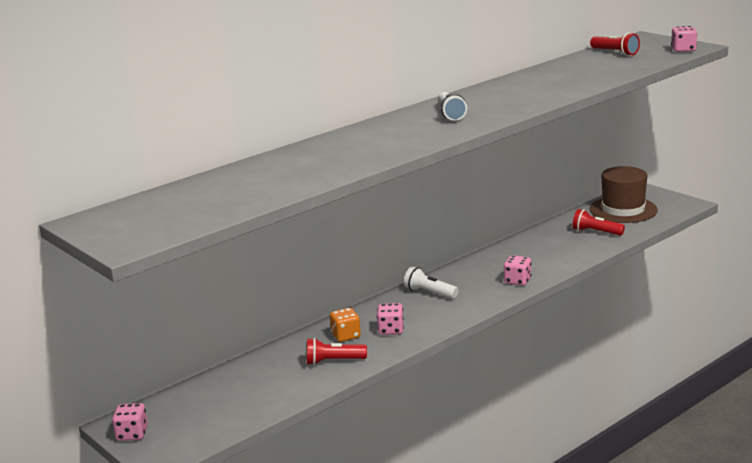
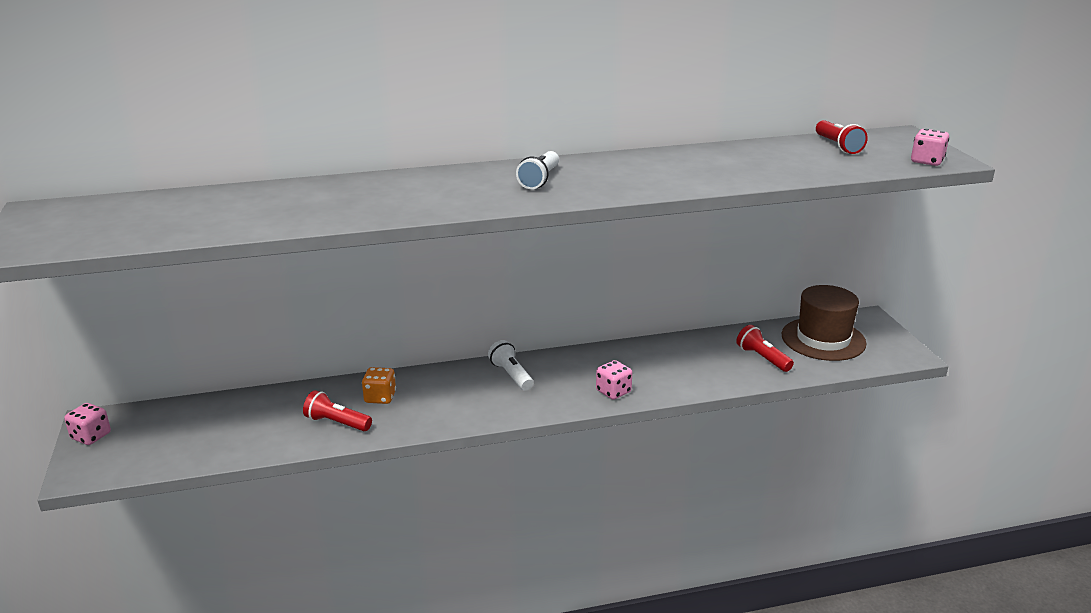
camera: 25 degrees right, 5 degrees up
(391, 330) = (427, 406): pink dice -> none

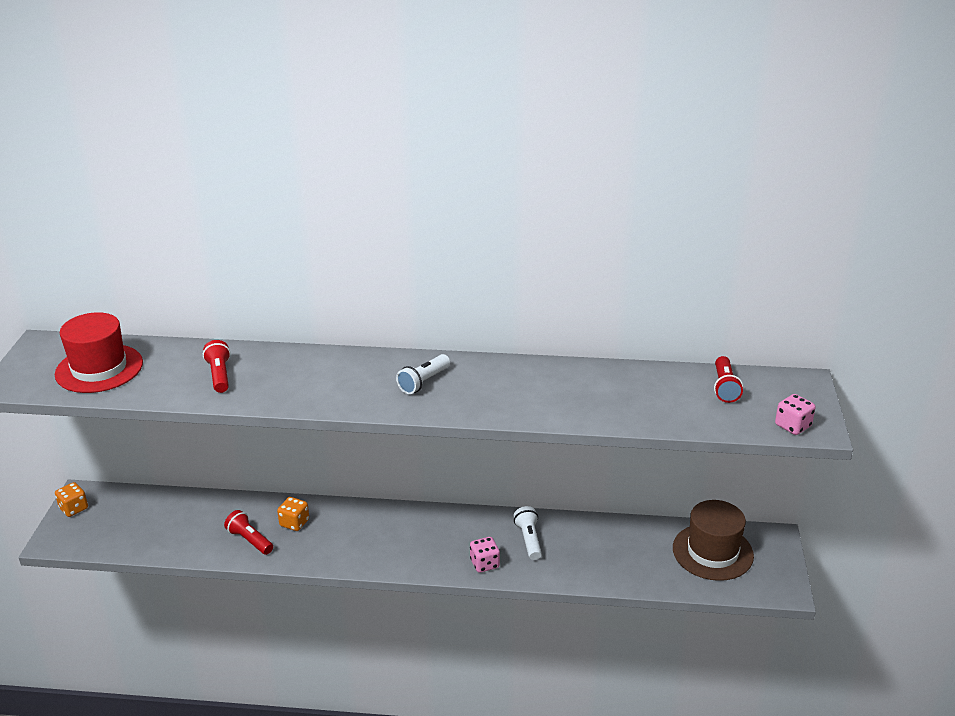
camera: 20 degrees right, 5 degrees up
(91, 436) = (74, 508): pink dice -> orange dice
(134, 219) = (99, 368): none -> red hat
(511, 375) = (410, 525): white flashlight -> white flashlight (529, 539)
(762, 358) = (640, 560): red flashlight -> red flashlight (219, 375)

